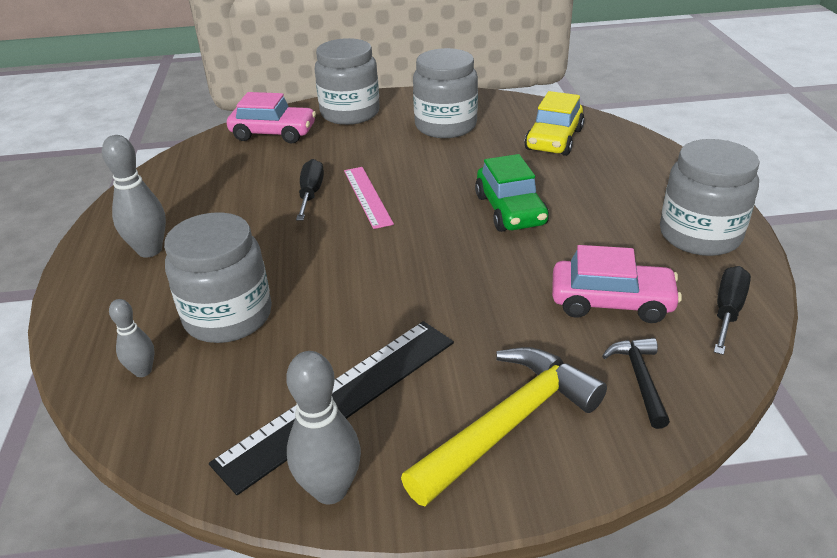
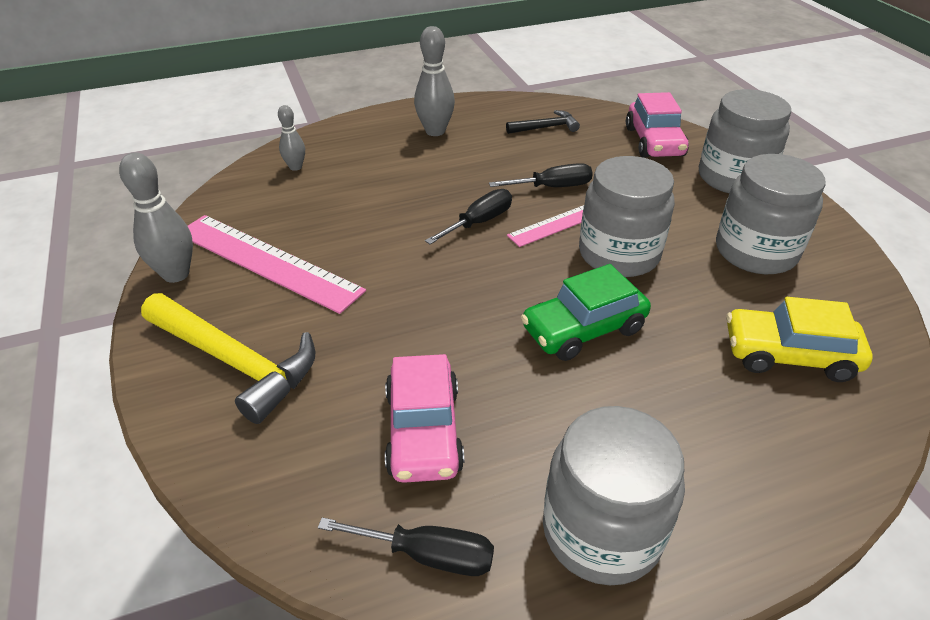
camera: 75 degrees right, 5 degrees up
(228, 316) = (360, 186): grey jar -> grey jar (619, 254)
(340, 399) = (267, 261): black ruler -> pink ruler
(344, 241) = (479, 222): none -> black screwdriver
(639, 379) = (296, 458): black hammer -> black hammer (546, 127)

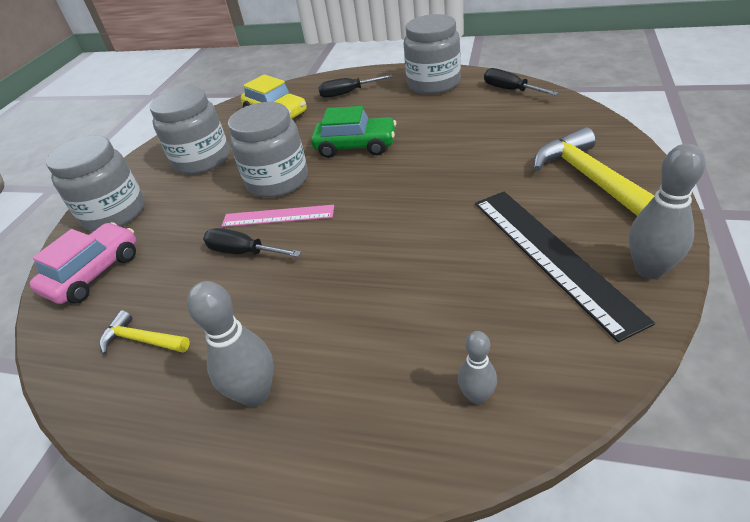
camera: 140 degrees left, 0 degrees up
(267, 261) = (551, 256): pink ruler -> black ruler
(424, 431) = (485, 124): pink car -> none
(479, 222) = (340, 236): black screwdriver -> black screwdriver (347, 93)
(546, 127) = (141, 340): black hammer -> yellow hammer

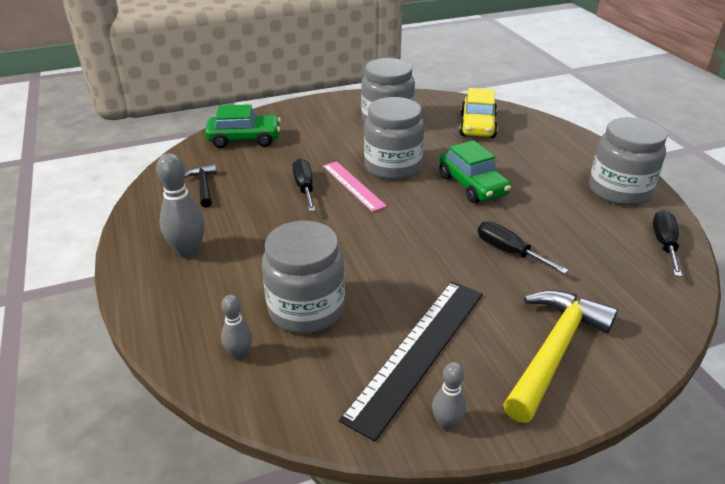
camera: 50 degrees right, 5 degrees down
(94, 273) = (244, 139): pink car -> green car
(114, 213) = (302, 117): grey jar -> grey jar (306, 309)
(141, 340) = (203, 186): yellow hammer -> black hammer
(347, 93) = (546, 148): black screwdriver -> black screwdriver (509, 251)
(649, 270) = (446, 423): grey bowling pin -> grey bowling pin, size x0.59

